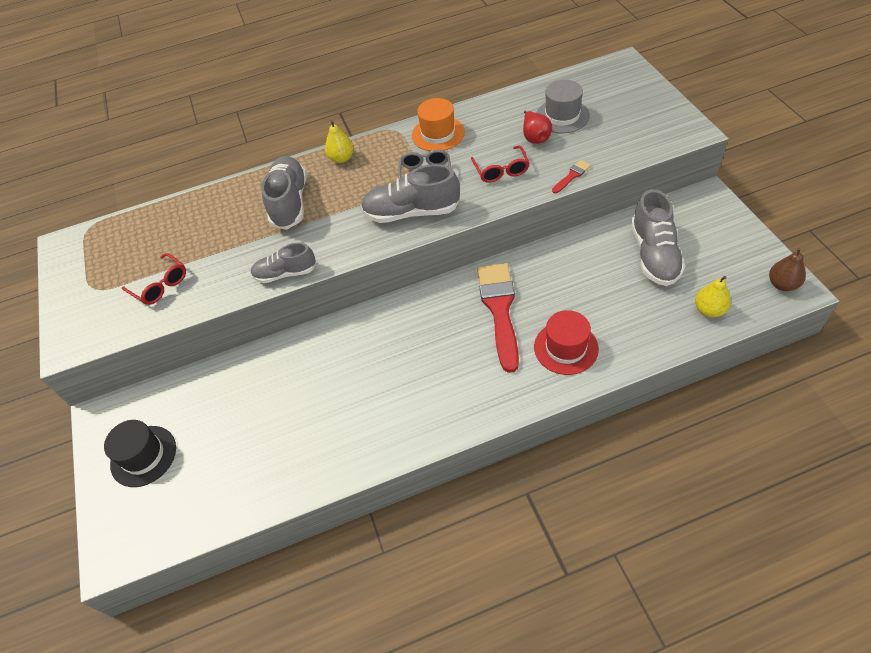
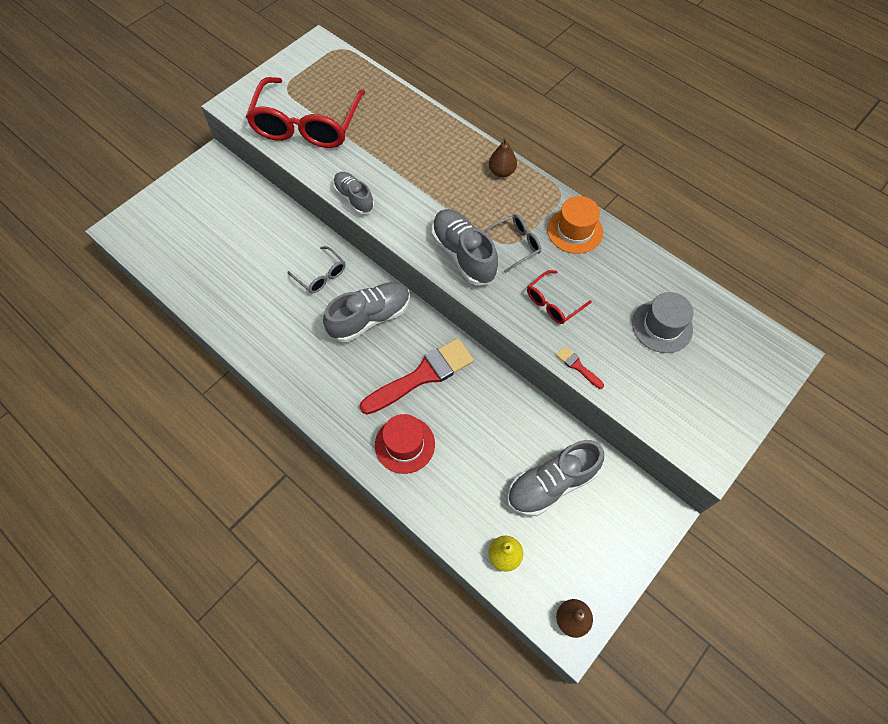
camera: 55 degrees right, 10 degrees up
(143, 456) = (192, 203): black hat -> none
(160, 285) = (307, 125): red glasses -> red glasses, size x2.18
(289, 202) = (430, 161): grey shoe -> grey shoe (370, 318)
(333, 357) = (321, 275): none -> grey glasses
(341, 158) = (501, 172): yellow pear -> brown pear
(535, 137) = (616, 314): red pear -> none
(572, 176) = (578, 366): red brush -> red brush turned 150 degrees counterclockwise

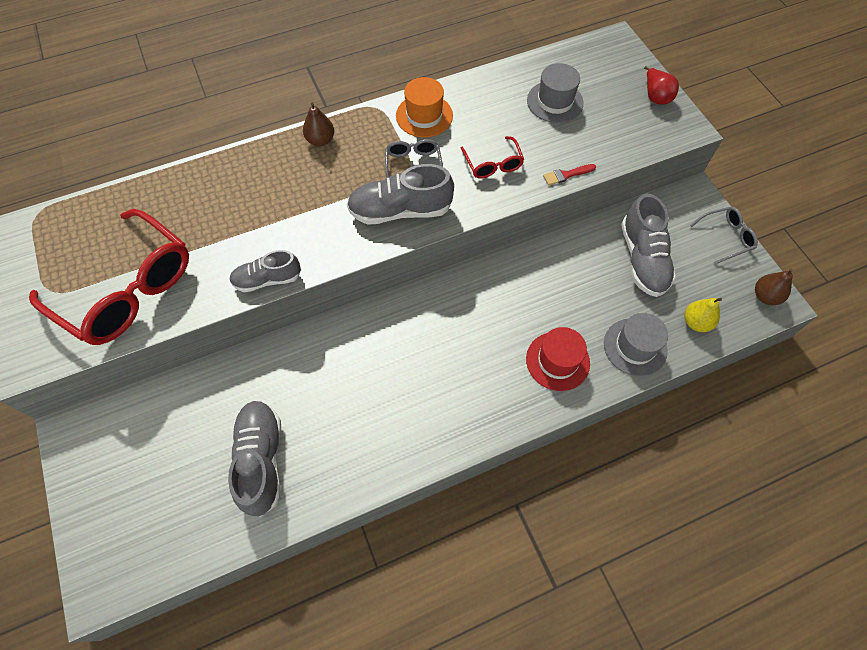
camera: 65 degrees left, 0 degrees up
(321, 275) = (320, 366): grey glasses -> grey glasses (726, 237)
(370, 318) = (400, 338): grey shoe -> grey shoe (261, 460)
(422, 376) = (490, 317): red brush -> none
(450, 506) = (635, 347): none -> grey hat
(733, 415) = (655, 96): none -> red pear

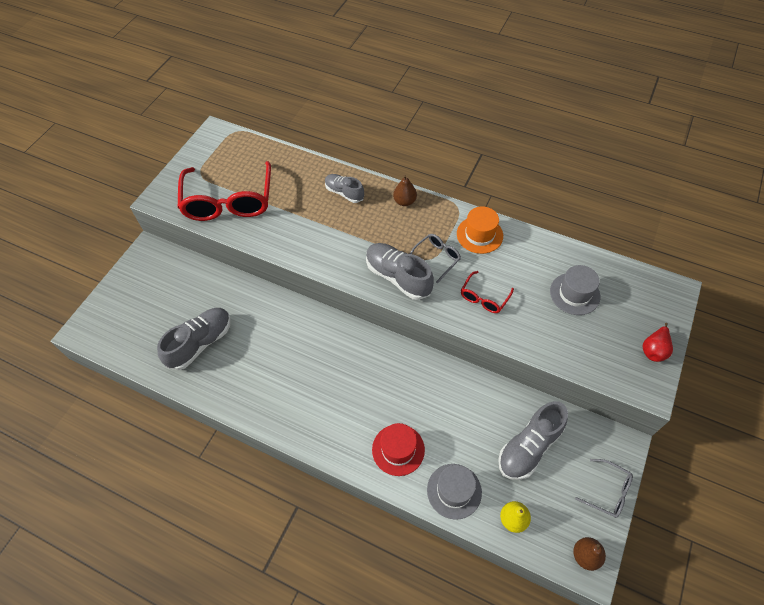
camera: 50 degrees right, 5 degrees down
(267, 279) = (291, 253): grey shoe -> grey shoe (344, 193)
(566, 175) = (522, 344): red brush -> none

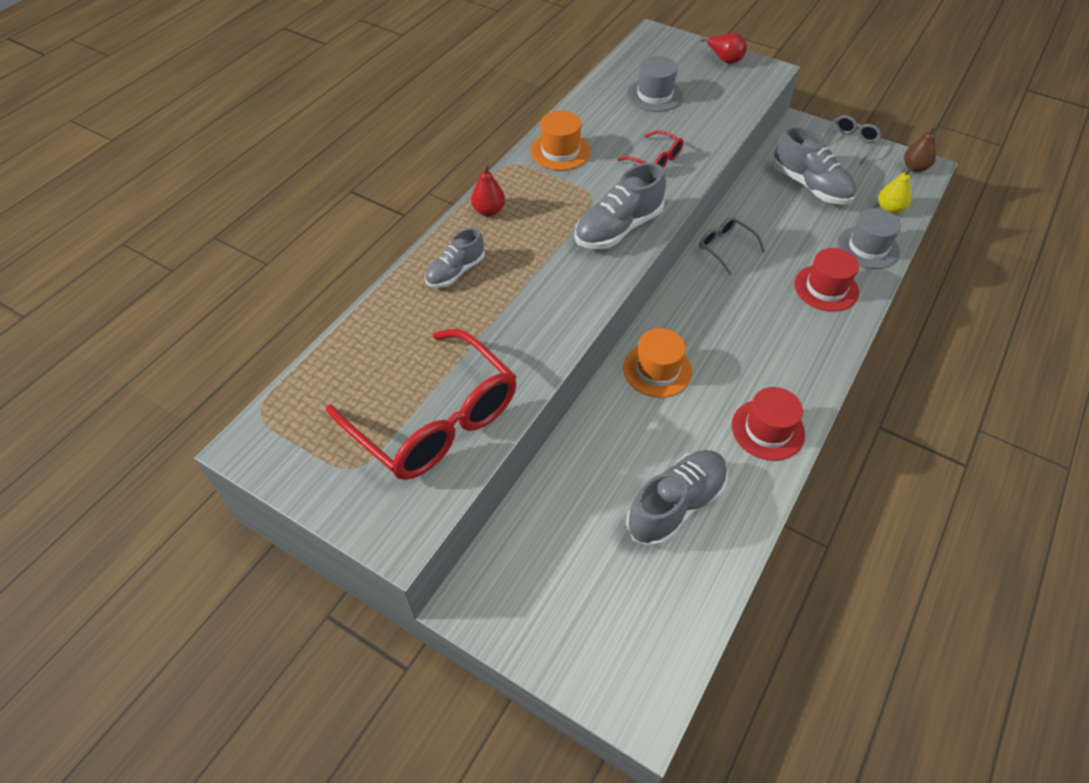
camera: 85 degrees left, 5 degrees down
(200, 343) = (676, 505): grey shoe -> grey shoe turned 90 degrees clockwise
(229, 201) = (436, 420): red glasses -> red glasses turned 45 degrees clockwise
(256, 398) = (767, 429): none -> red hat
(305, 330) = (657, 370): none -> orange hat
(404, 201) = (488, 211): brown pear -> red pear
(437, 258) = (592, 191): grey glasses -> grey glasses (725, 248)

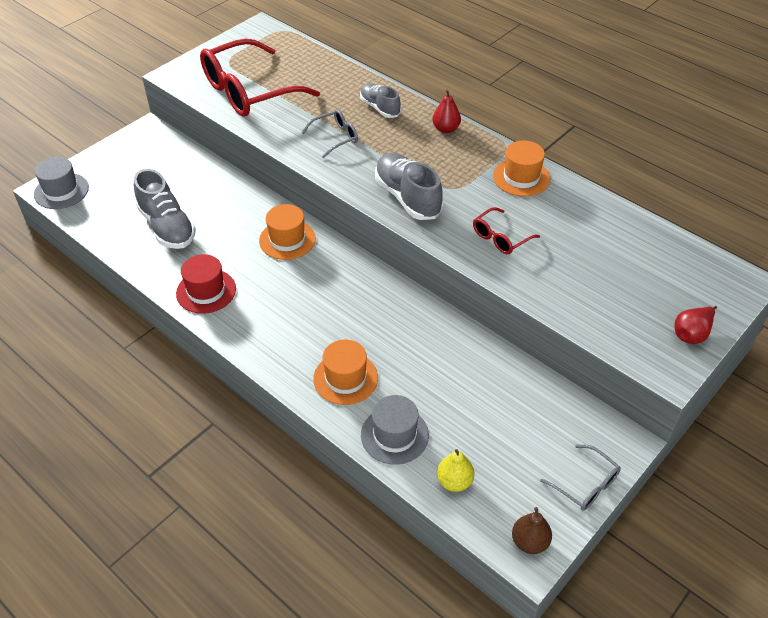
camera: 100 degrees right, 5 degrees down
(654, 95) = (614, 257): grey hat -> grey hat (61, 191)
(725, 248) = (418, 315): grey glasses -> grey glasses (335, 137)
(810, 186) = (504, 414): grey shoe -> none
(826, 288) = (345, 378): red hat -> orange hat

